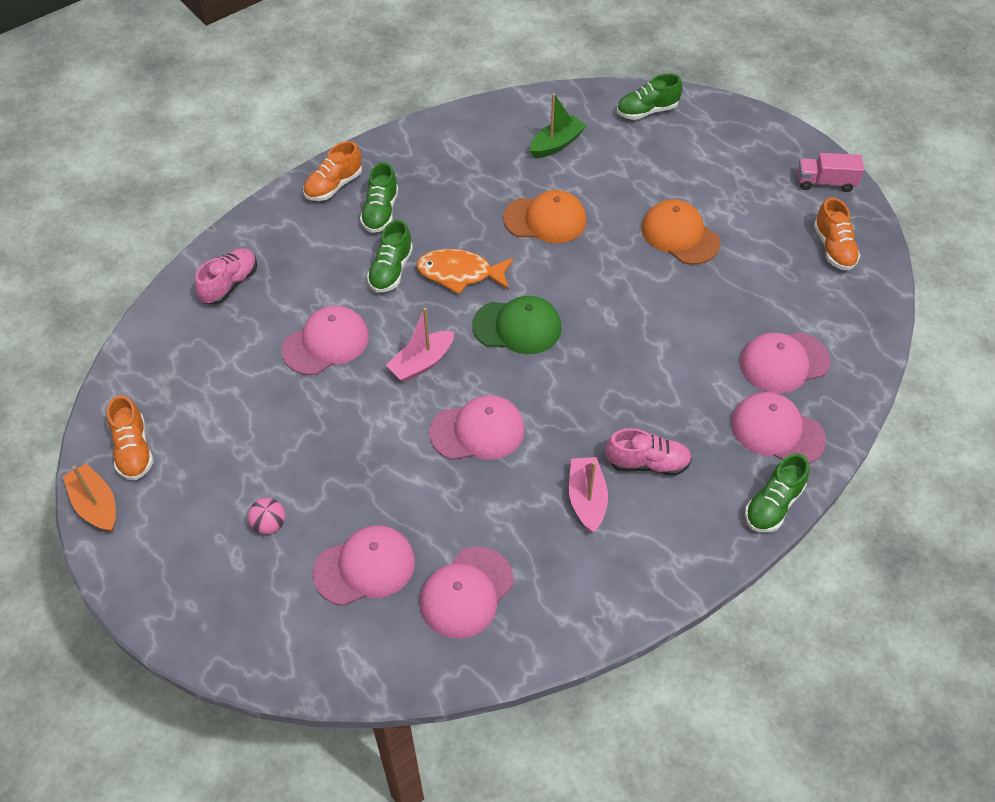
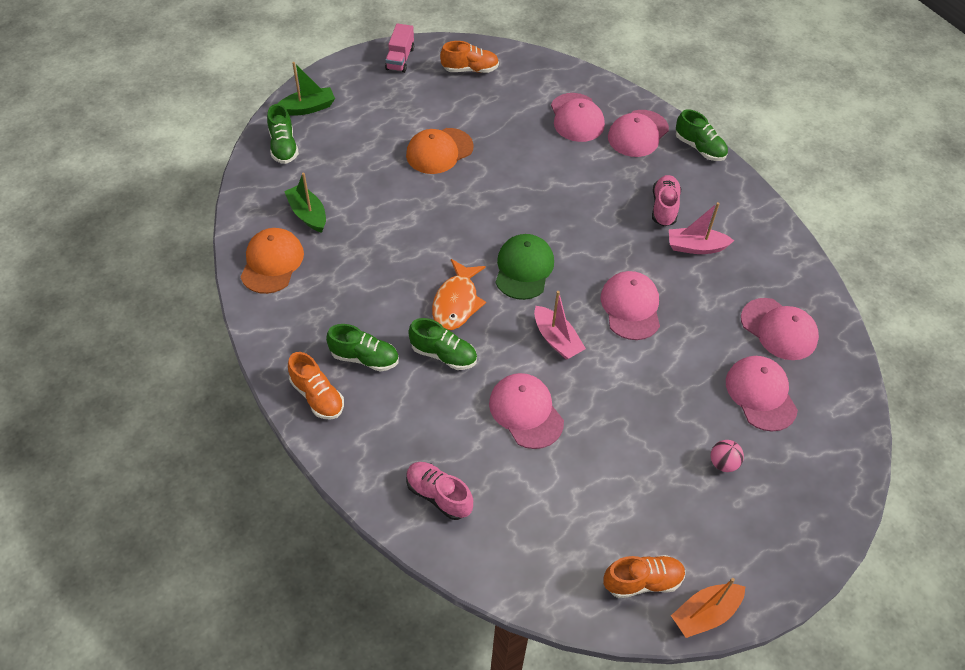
camera: 85 degrees left, 0 degrees up
(545, 220) = (402, 234): orange cap -> orange cap (272, 262)
(712, 120) = (308, 108): none -> green boat

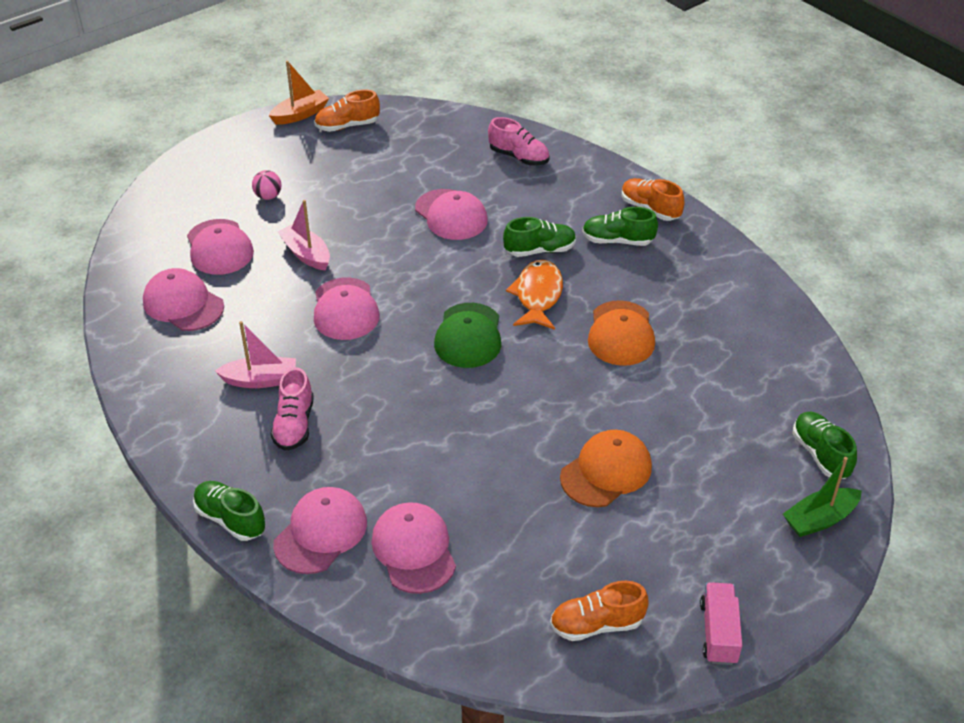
camera: 175 degrees right, 10 degrees down
(272, 262) = (755, 314): orange cap -> orange cap (621, 334)
(308, 214) = (742, 370): green boat -> none
(443, 354) = (540, 250): green shoe -> green shoe turned 150 degrees clockwise
(556, 339) = (426, 273): pink boat -> pink boat (306, 254)

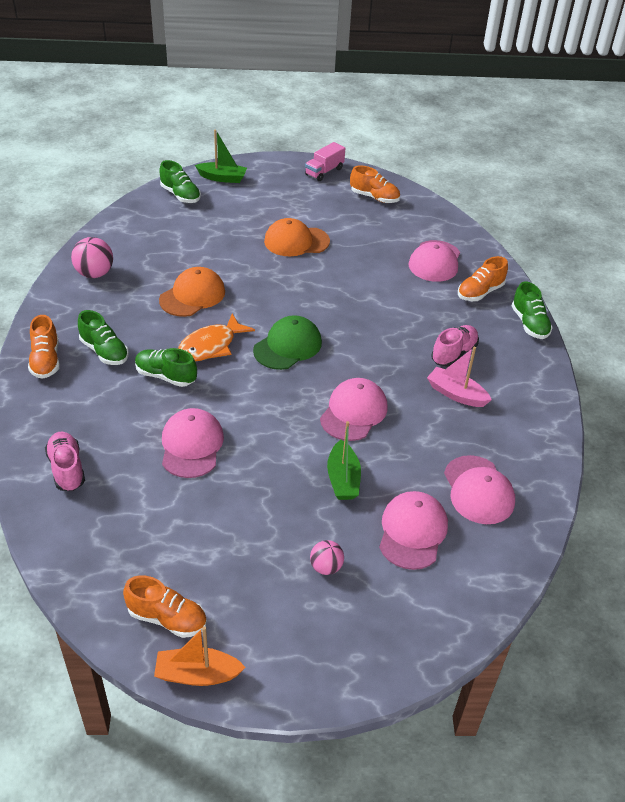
camera: 145 degrees left, 0 degrees up
(306, 254) = (343, 479): pink boat -> green boat
(321, 533) = (480, 292): pink cap -> orange shoe
(740, 300) = (94, 274): none -> pink ball
(820, 454) = (180, 195): green shoe -> green shoe turned 60 degrees counterclockwise

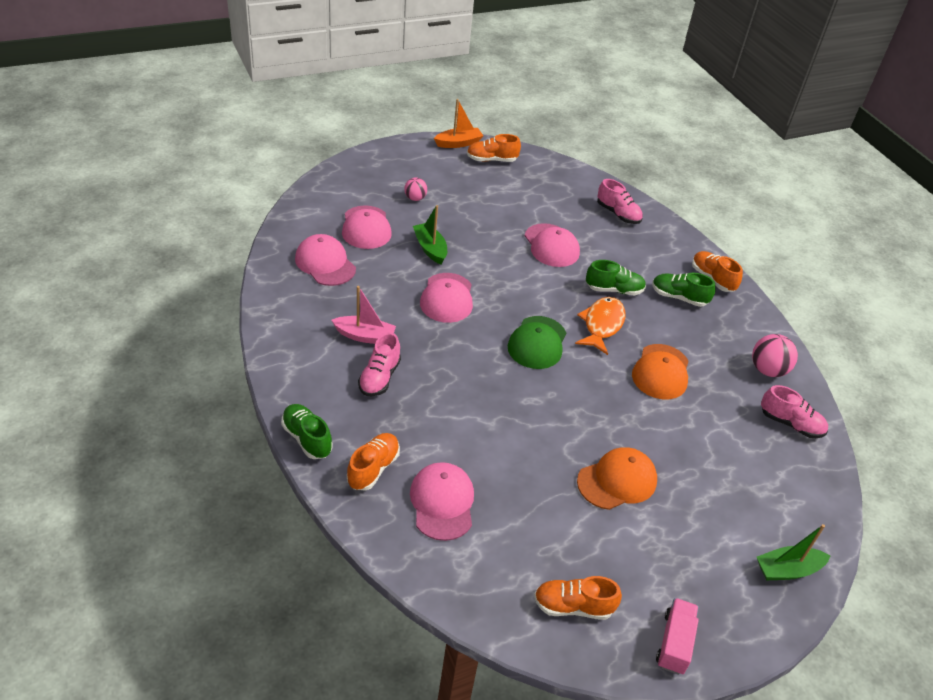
camera: 155 degrees right, 0 degrees up
(123, 238) = (790, 424): none -> pink shoe
(180, 195) = (802, 515): green shoe -> none

